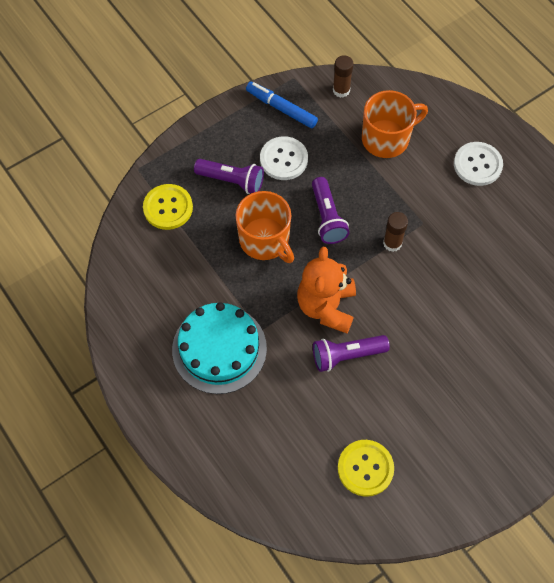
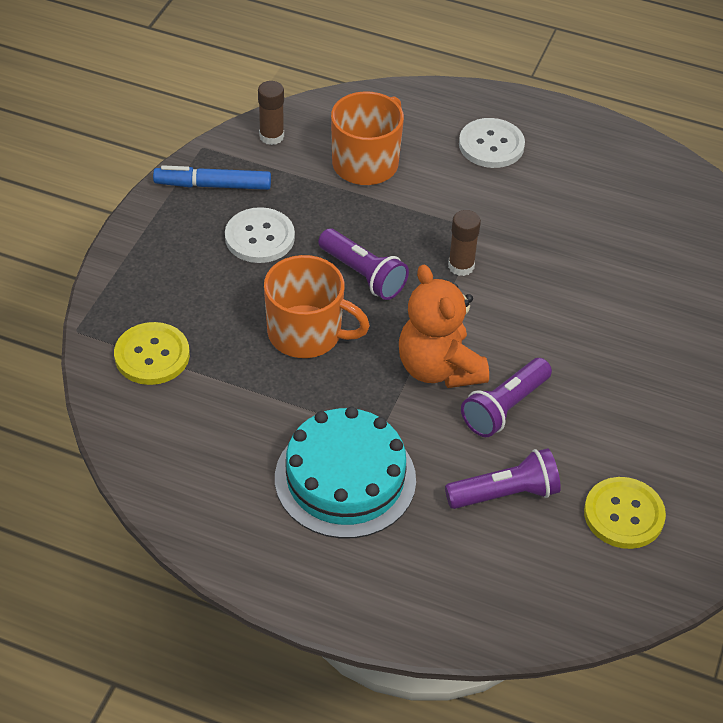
camera: 35 degrees left, 15 degrees down
(232, 181) = (212, 289): purple flashlight -> purple flashlight (505, 494)

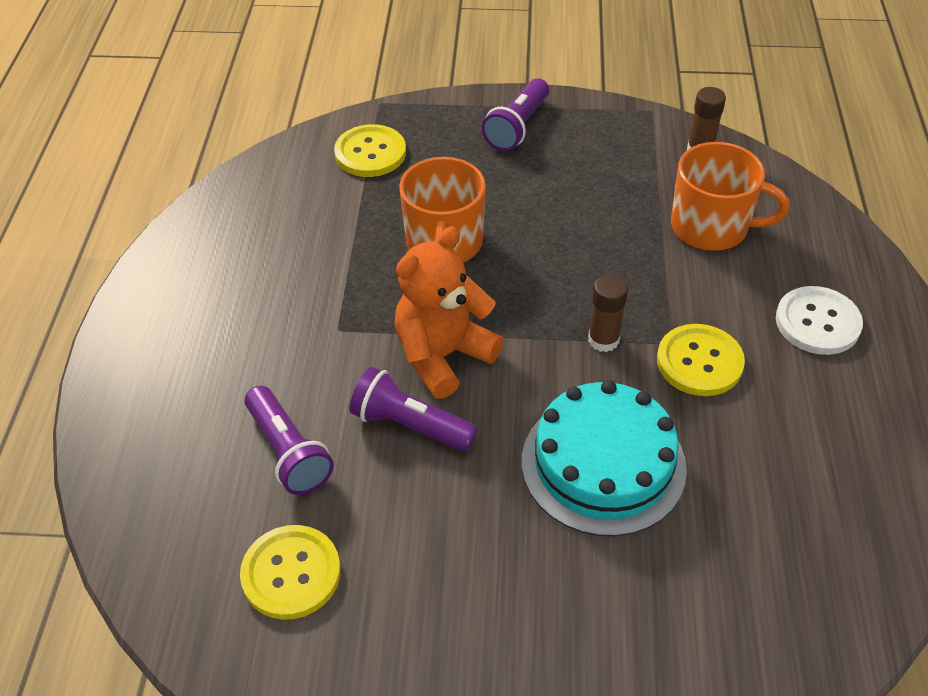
camera: 75 degrees right, 0 degrees up
(213, 185) = (604, 131): blue marker -> none
(259, 237) = (554, 179): white button -> none
(345, 479) = (269, 318): turquoise cake -> turquoise cake (603, 464)
(363, 275) = (545, 264): purple flashlight -> purple flashlight (517, 127)
(504, 220) = (699, 362): none -> yellow button

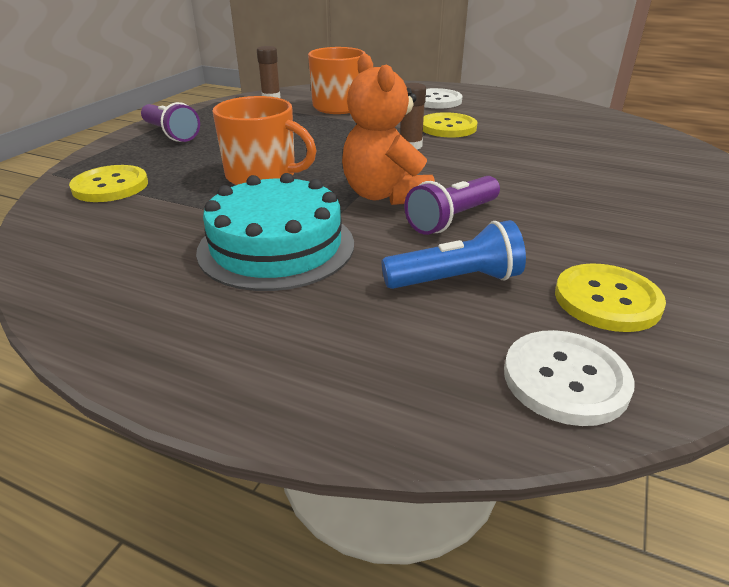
camera: 70 degrees left, 15 degrees down
(168, 548) = (565, 379): none -> white button
(288, 452) = (456, 280): purple flashlight -> blue flashlight
(603, 464) = (520, 164): turquoise cake -> turquoise cake (276, 246)

